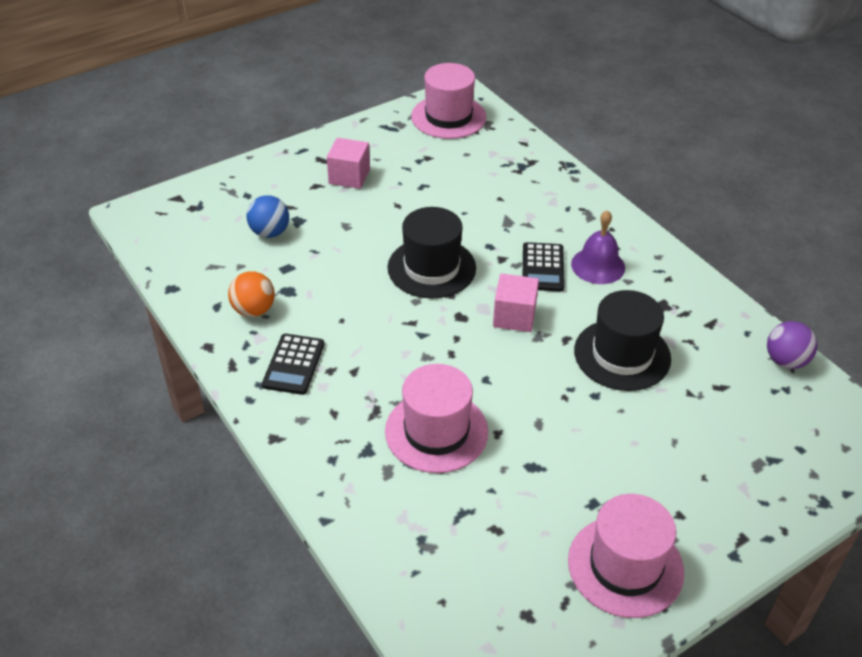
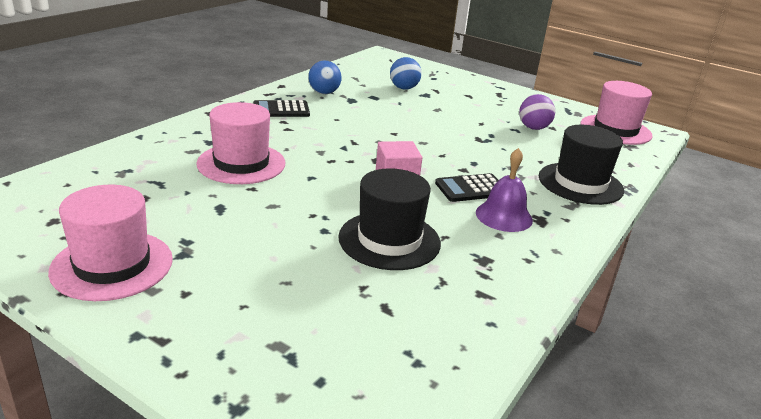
camera: 65 degrees right, 15 degrees down
(254, 310) = (324, 93): orange ball -> blue ball
(349, 176) = (492, 104): pink cube -> none
(431, 268) = (422, 143): black hat -> black hat (580, 183)
(785, 361) = (467, 359): purple ball -> purple ball (533, 128)

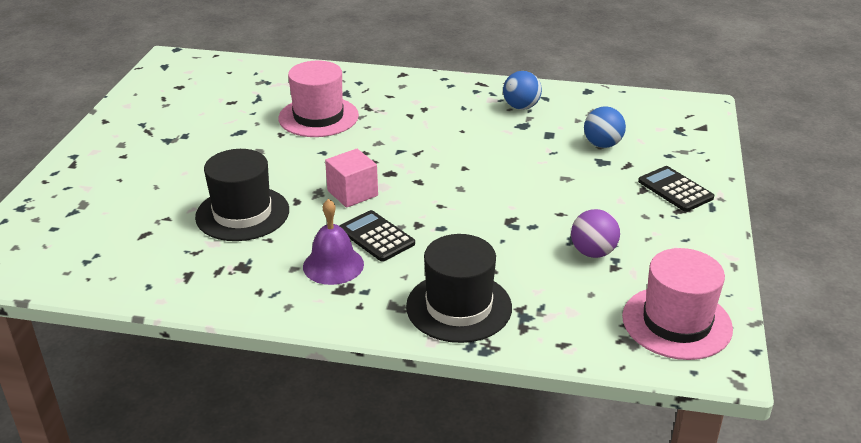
camera: 70 degrees right, 5 degrees up
(112, 265) = (140, 122): pink hat -> none
(281, 110) = (449, 100): black calculator -> black calculator (675, 189)

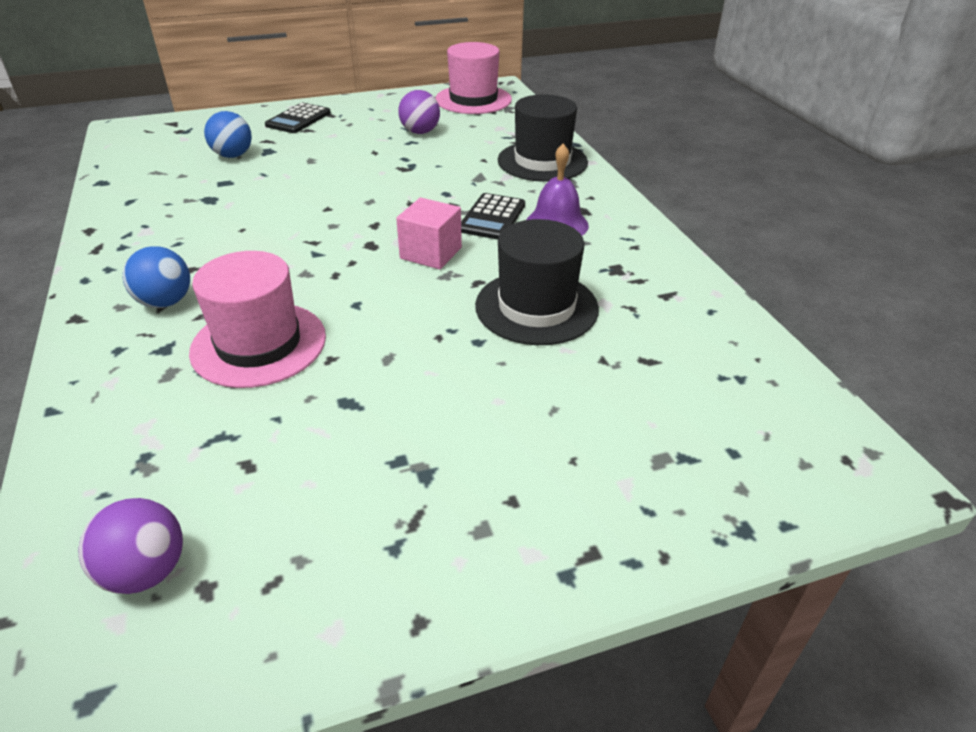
camera: 120 degrees left, 5 degrees up
(203, 77) = (146, 571): none -> purple ball
(521, 107) = (161, 209): blue ball -> blue ball (165, 302)

